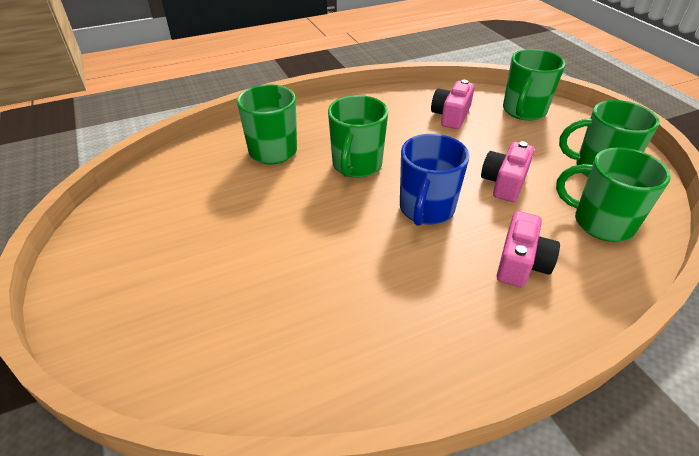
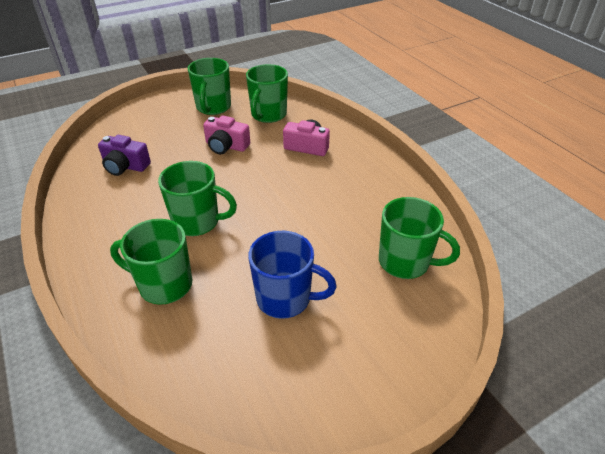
camera: 95 degrees left, 0 degrees up
(426, 209) = (258, 183): blue mug -> blue mug (285, 299)
(451, 115) = (125, 166): pink camera -> purple camera
(523, 111) = (129, 129): green mug -> green mug (405, 262)

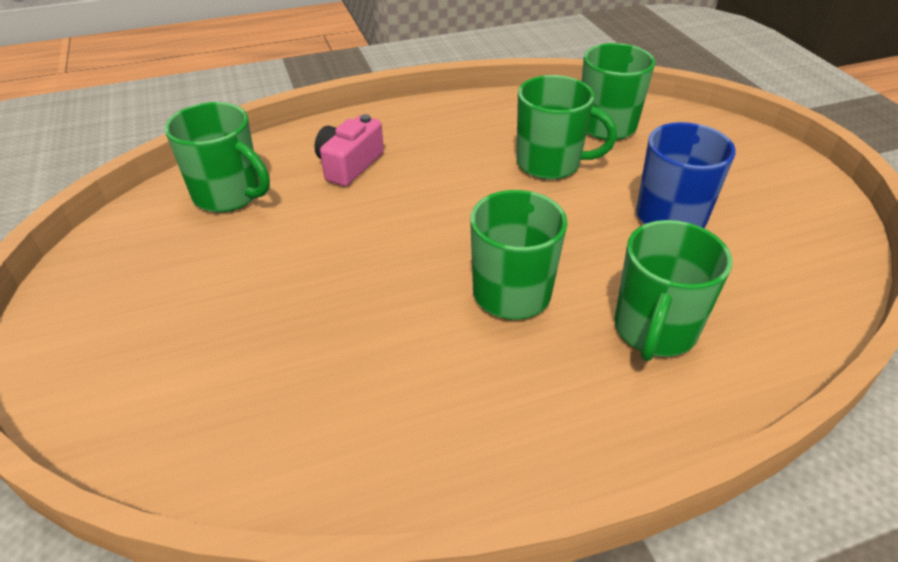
camera: 80 degrees left, 0 degrees up
(125, 166) = (309, 401): purple camera -> none
(213, 107) = (151, 263): green mug -> green mug (550, 164)
(226, 146) = (304, 250): pink camera -> none

